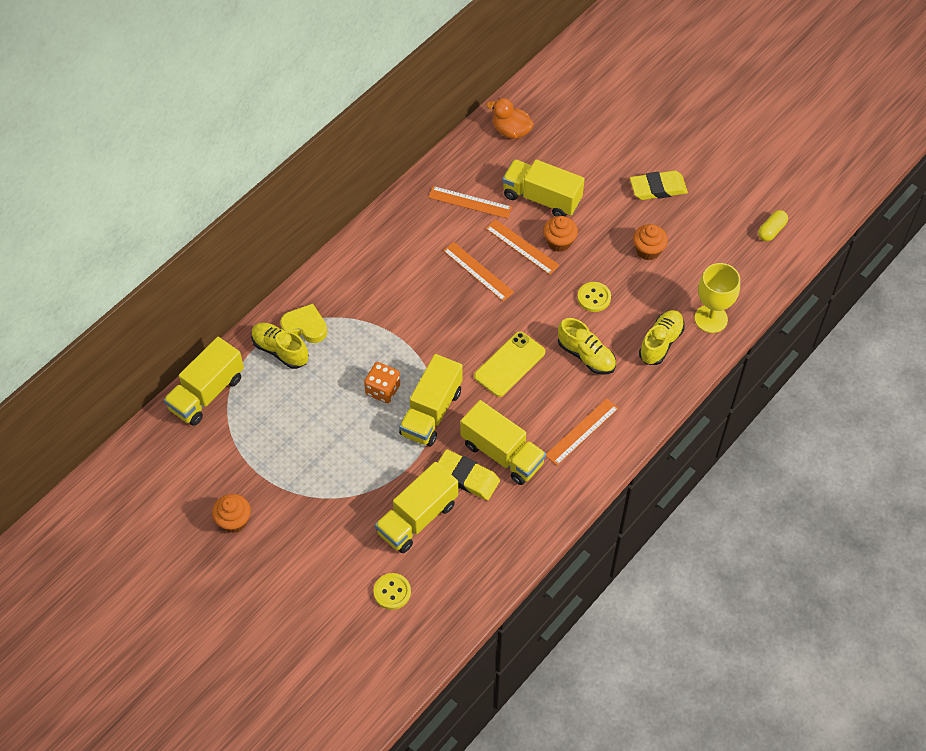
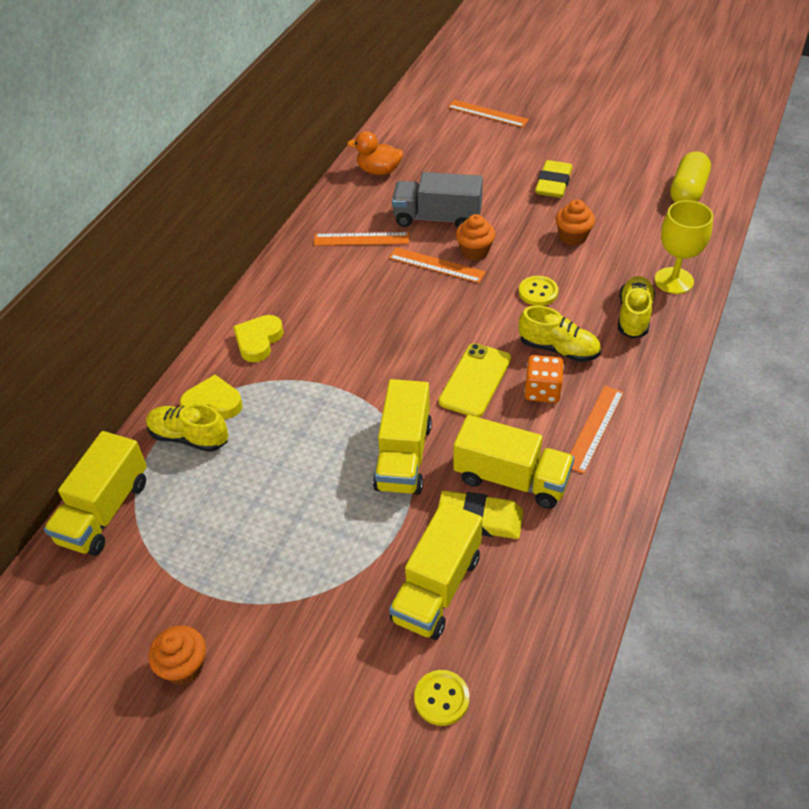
camera: 15 degrees left, 10 degrees down
(355, 280) = (258, 341): none -> yellow heart
(383, 390) = (333, 447): orange dice -> orange dice (542, 391)
(478, 271) = (398, 299): orange ruler -> orange ruler (487, 113)
(541, 198) = (437, 218): yellow truck -> grey truck
(658, 188) = (553, 183): yellow eraser -> yellow eraser turned 45 degrees counterclockwise
(771, 230) = (687, 191): yellow capsule -> yellow capsule, size x1.66

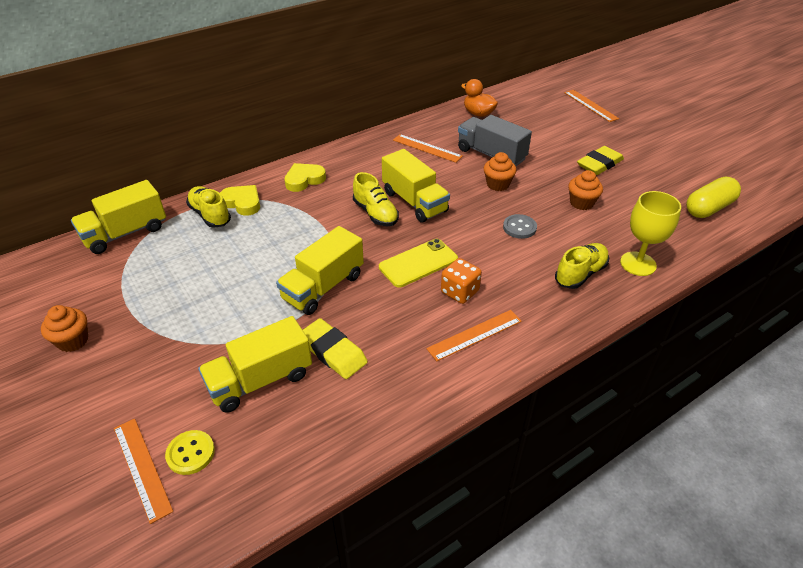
camera: 30 degrees right, 5 degrees down
(436, 265) = (462, 182): orange ruler -> orange ruler (142, 468)
(511, 479) = (380, 337): yellow truck -> yellow truck (414, 202)
(538, 292) = (519, 227): yellow button -> grey button
(558, 349) = (499, 270): yellow shoe -> yellow shoe (375, 213)

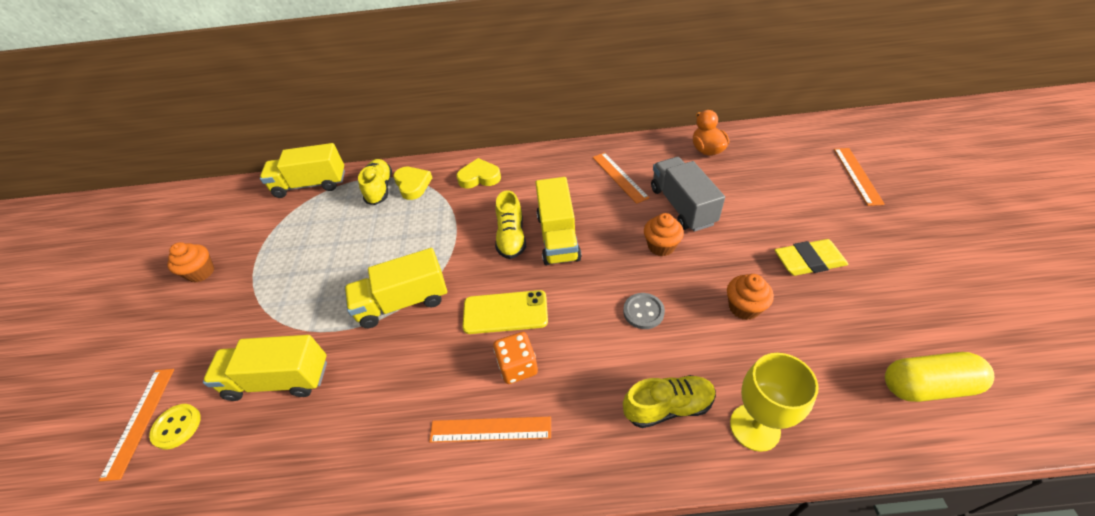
camera: 35 degrees right, 5 degrees up
(333, 352) = (354, 379): yellow eraser -> none

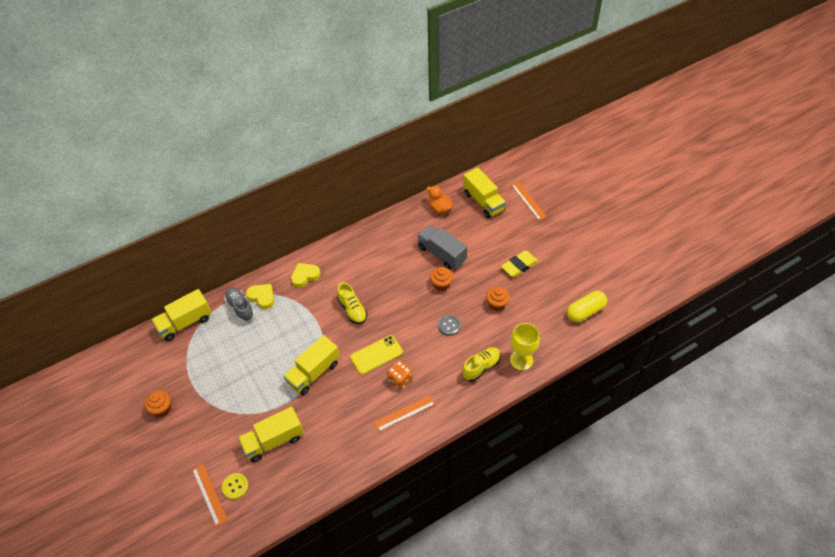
camera: 30 degrees left, 5 degrees up
(380, 189) = (240, 308): yellow shoe -> grey shoe
(558, 237) = (380, 299): yellow truck -> yellow truck (483, 201)
(619, 177) = (395, 246): orange ruler -> none

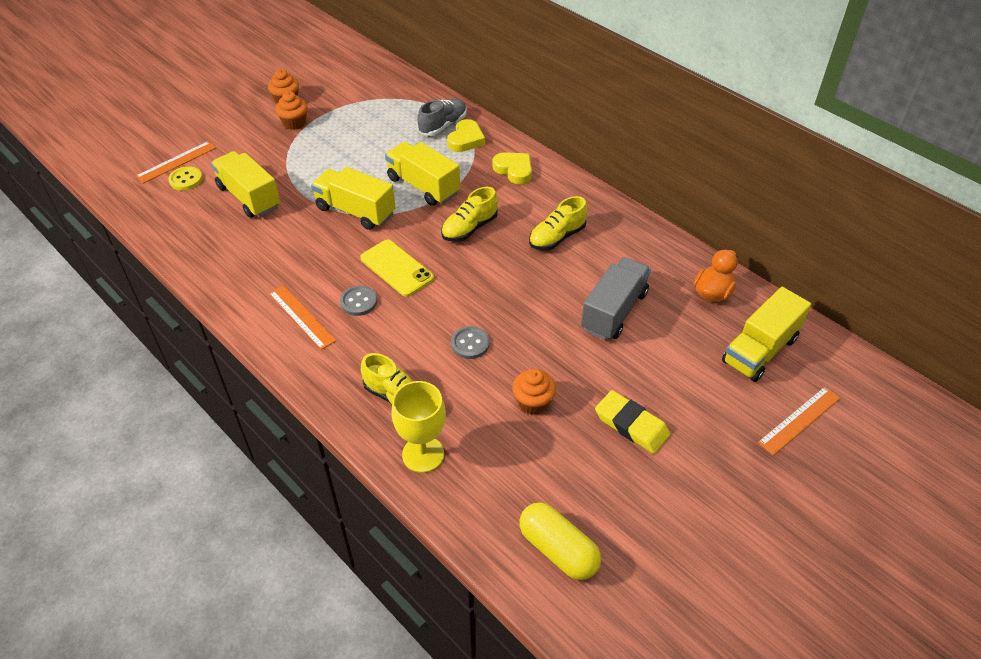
camera: 75 degrees right, 5 degrees down
(185, 323) = (409, 88): yellow truck -> yellow truck (423, 186)
(375, 267) = (557, 237): none -> yellow shoe
(400, 379) = (358, 302): orange dice -> grey button
(441, 284) = (550, 321): orange cupcake -> orange cupcake (294, 123)

